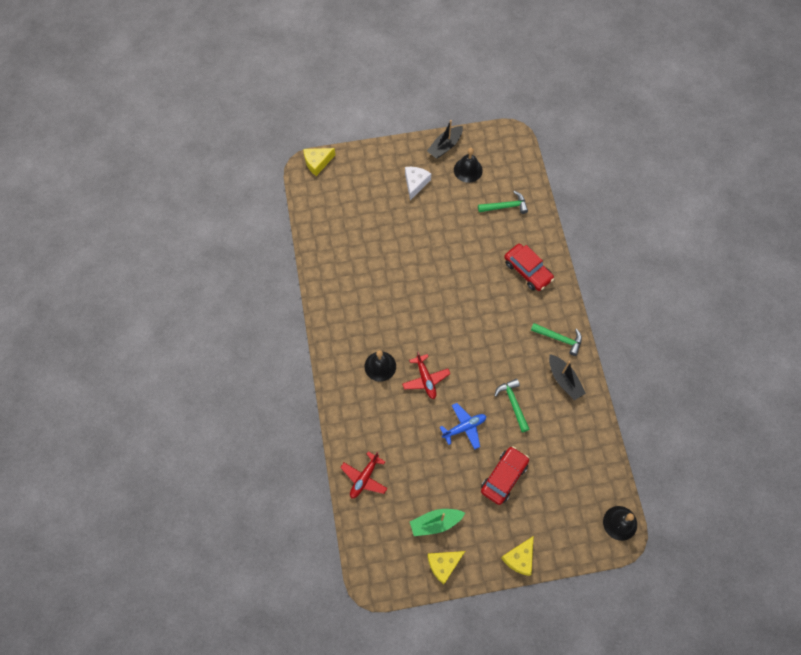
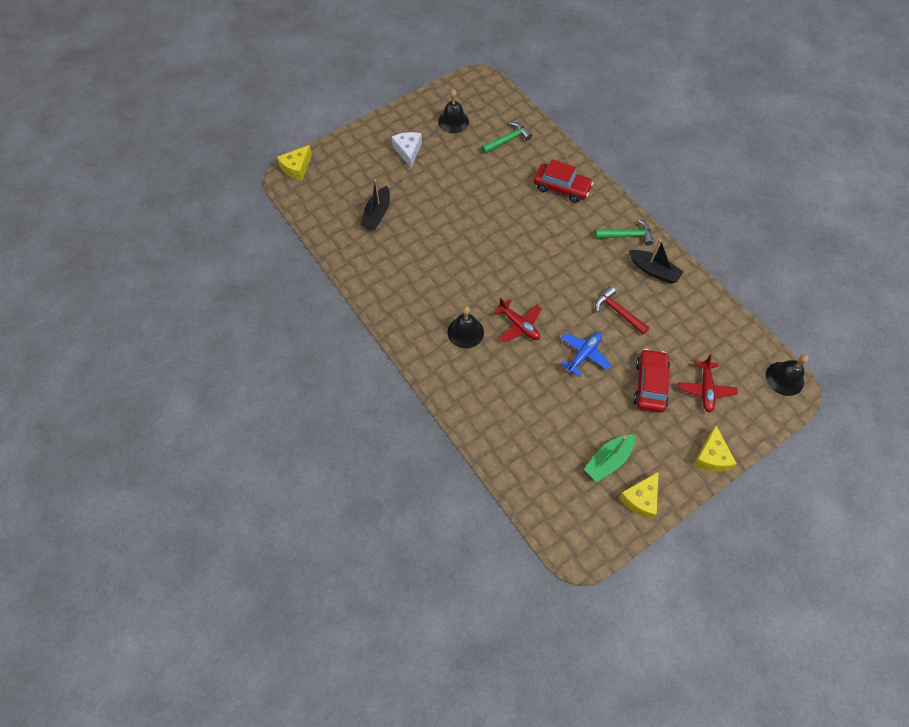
camera: 25 degrees left, 5 degrees down
(364, 478) = (509, 449): red plane -> red plane (705, 389)
(445, 146) = (419, 109): black boat -> black boat (377, 214)
(513, 403) = (618, 312): green hammer -> red hammer

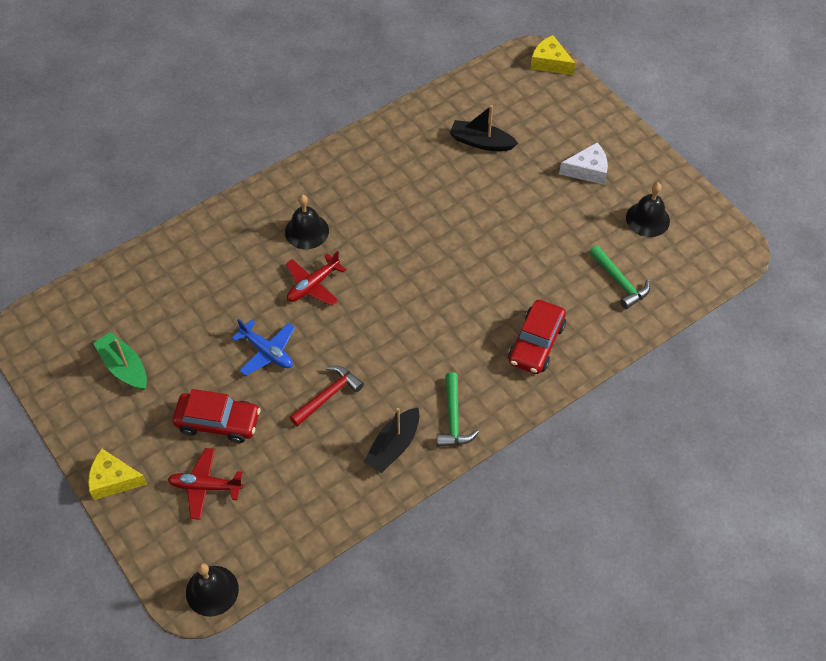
camera: 90 degrees right, 5 degrees down
(640, 499) = (73, 396): yellow cheese -> none

